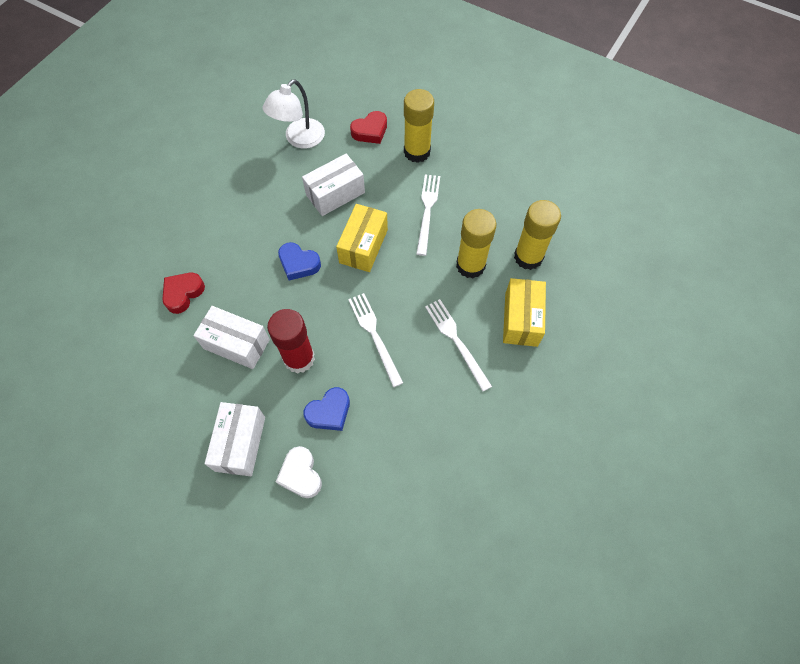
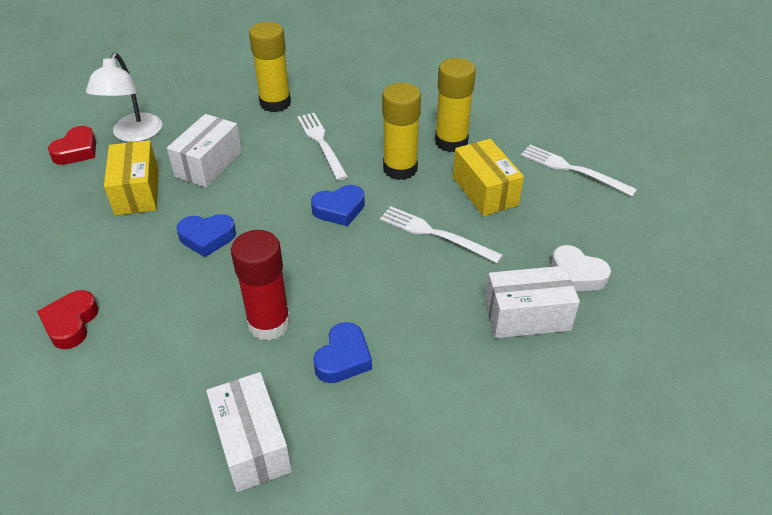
camera: 30 degrees left, 20 degrees down
(236, 344) = (178, 343): white box -> white box (527, 316)
(300, 474) = (354, 438): white heart -> white heart (576, 274)
(363, 246) = (273, 195): yellow box -> yellow box (137, 191)
(370, 131) = (212, 103): red heart -> red heart (77, 151)
(374, 335) = (343, 265): white fork -> white fork (573, 169)
(402, 283) = (339, 209): none -> blue heart

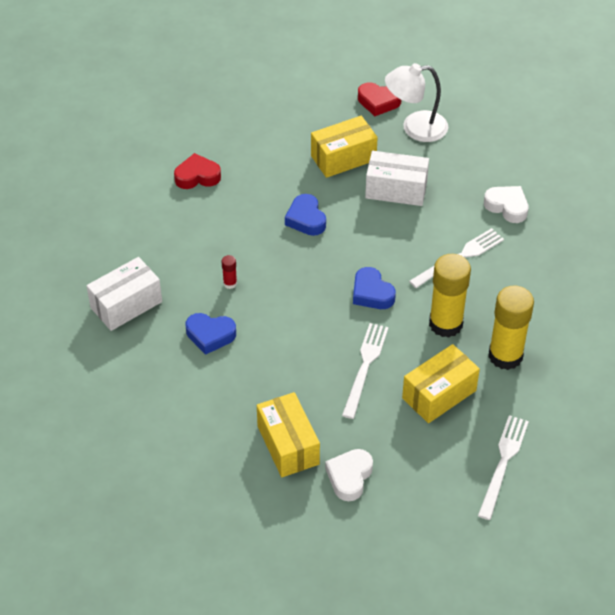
camera: 75 degrees right, 5 degrees up
(269, 323) = (230, 283): red glue stick -> red glue stick, size x0.41
(275, 103) = (507, 207): yellow glue stick -> white heart
(527, 316) = (288, 445): white box -> yellow box

